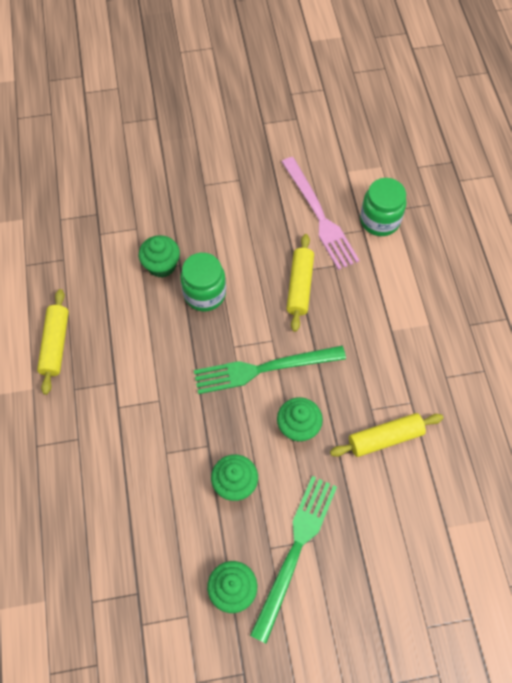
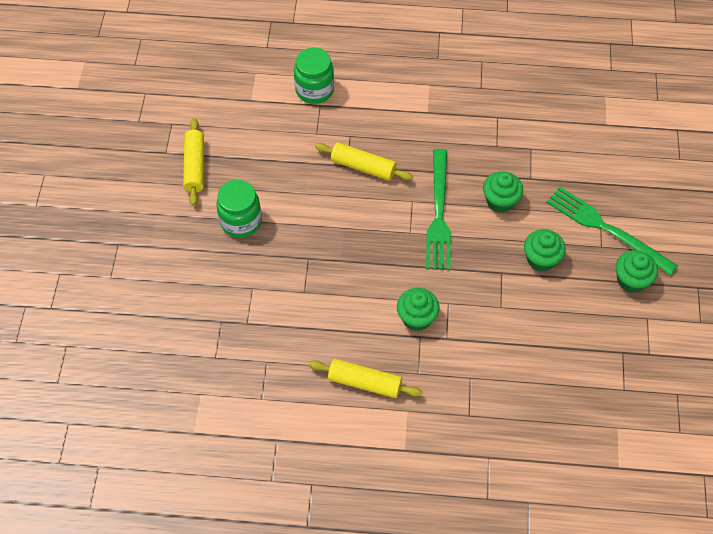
camera: 75 degrees left, 5 degrees down
(161, 265) = (304, 273): green cupcake -> green cupcake (416, 318)
(204, 294) = (347, 243): green jar -> green jar (241, 221)
(319, 216) = (293, 133): pink fork -> none
(385, 438) = (524, 143): yellow rolling pin -> yellow rolling pin (195, 166)

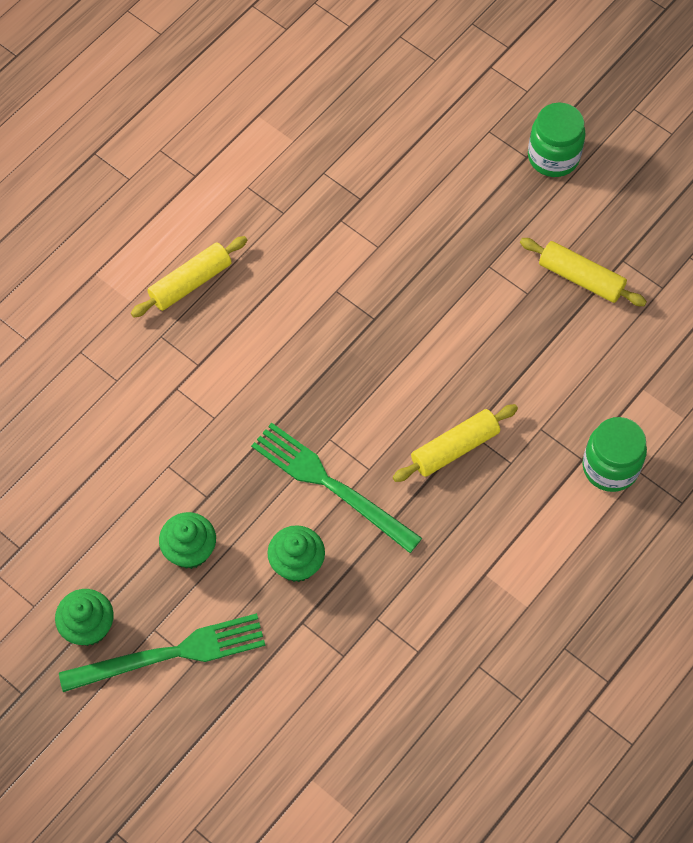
camera: 125 degrees right, 5 degrees up
(241, 221) = (470, 282): green jar -> green jar (553, 157)
(416, 318) = (221, 375): green cupcake -> none

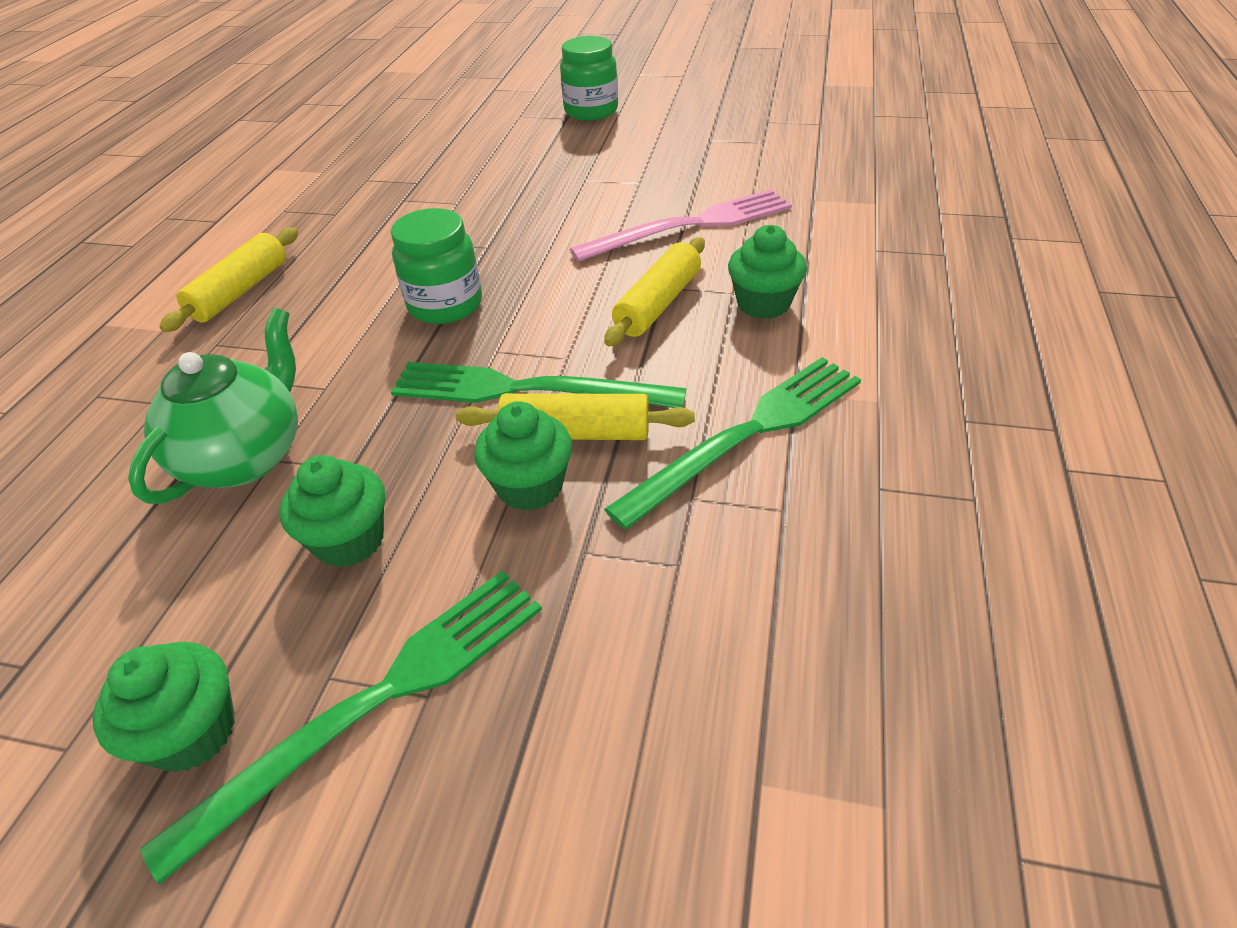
camera: 25 degrees left, 20 degrees down
(154, 456) = (246, 457): none -> green teapot
(435, 590) = (747, 434): none -> green fork
(522, 485) = (763, 303): none -> green cupcake
(531, 372) = (691, 225): none -> pink fork
(581, 278) = (682, 159): yellow rolling pin -> yellow rolling pin (576, 433)
(610, 467) = (842, 257): green jar -> green jar (445, 305)

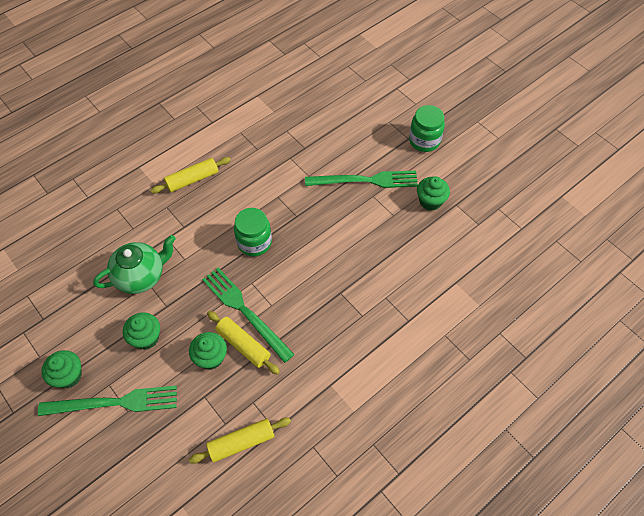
camera: 35 degrees right, 15 degrees up
(658, 304) = (328, 301): yellow rolling pin -> yellow rolling pin (241, 442)
(691, 225) = (386, 262): pink fork -> none
(747, 434) = (295, 390): green fork -> green fork (366, 180)
(763, 303) = (366, 331): green cupcake -> green cupcake (430, 201)

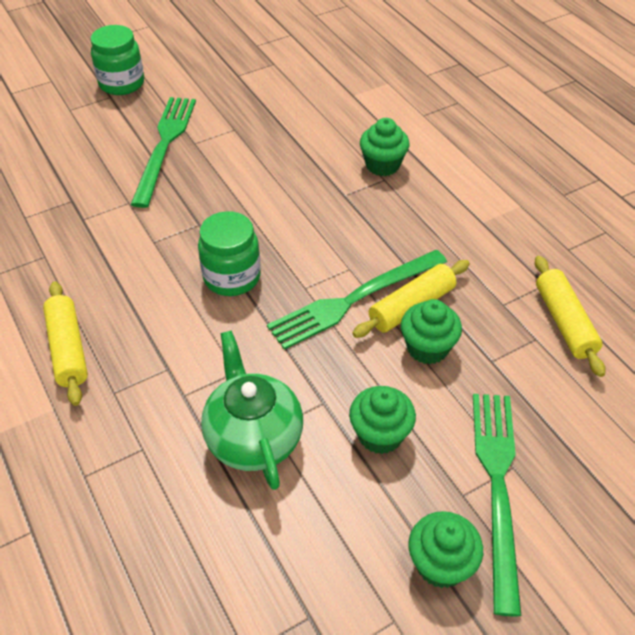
camera: 80 degrees left, 10 degrees down
(430, 201) = (224, 94): green cupcake -> green cupcake (382, 165)

